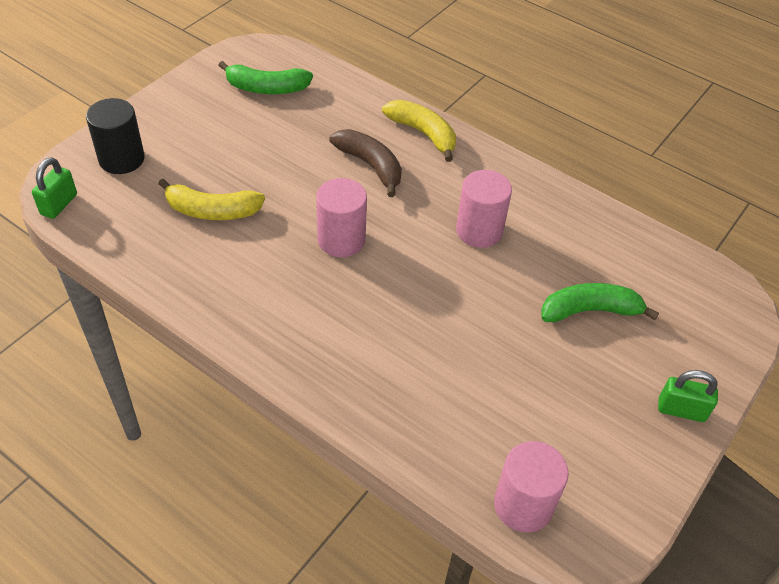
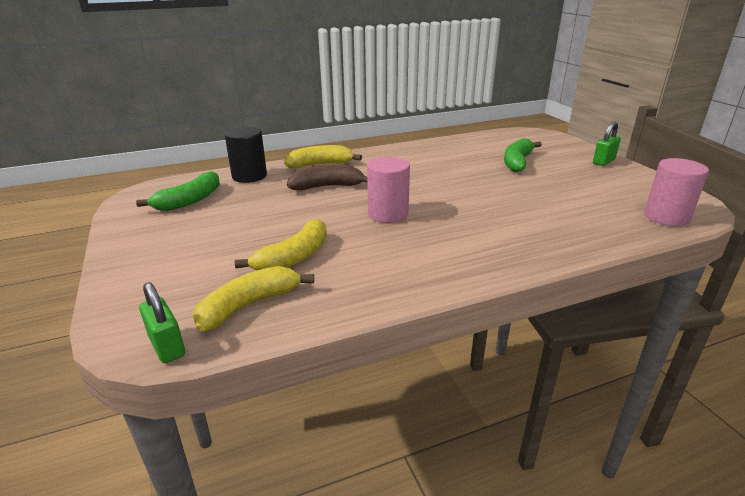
camera: 55 degrees left, 20 degrees down
(121, 159) = (161, 288): black cylinder -> black cylinder (249, 176)
(127, 220) = (249, 305): none -> yellow banana
(479, 231) = (426, 172): pink cylinder -> none

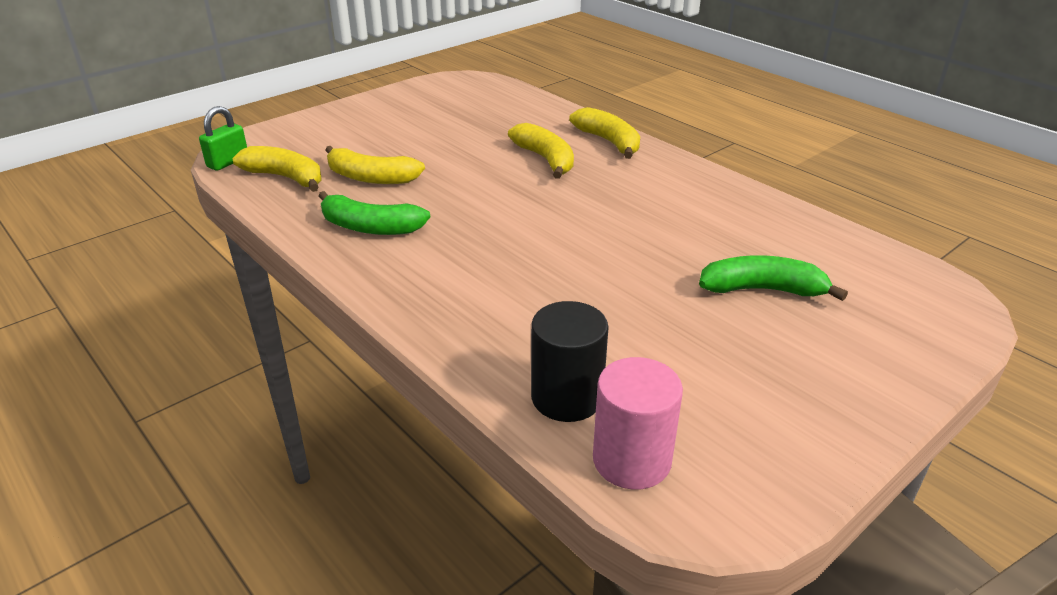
camera: 70 degrees right, 5 degrees up
(190, 200) = (463, 103): green banana -> green banana (370, 227)
(249, 176) = (542, 113): black cylinder -> black cylinder (567, 397)
(327, 186) = (545, 159): brown banana -> yellow banana
(388, 214) = (494, 209): pink cylinder -> none
(603, 161) = (866, 392): green padlock -> none

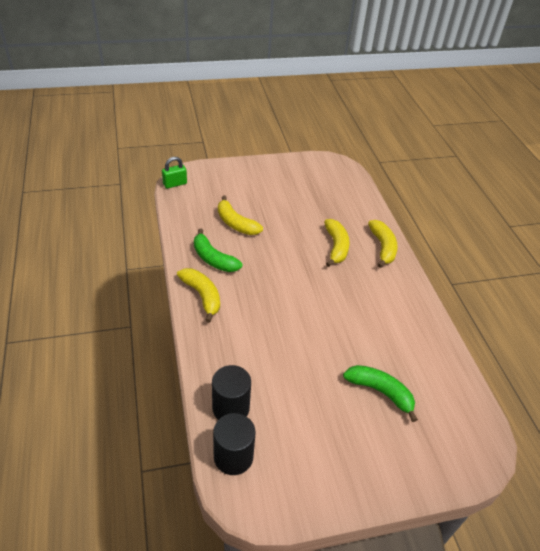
camera: 25 degrees right, 10 degrees up
(285, 177) = (195, 206): yellow banana -> yellow banana (202, 296)
(631, 460) = (233, 457): pink cylinder -> black cylinder

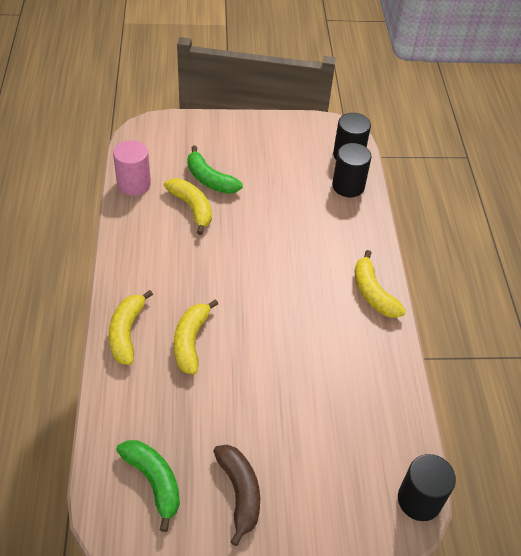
camera: 170 degrees left, 5 degrees up
(175, 184) = (419, 500): green padlock -> black cylinder
(213, 259) = (358, 342): green banana -> green banana (154, 481)
(236, 223) = (324, 399): yellow banana -> yellow banana (192, 208)
(278, 179) = (240, 492): none -> brown banana
(451, 373) = (134, 184): none -> pink cylinder

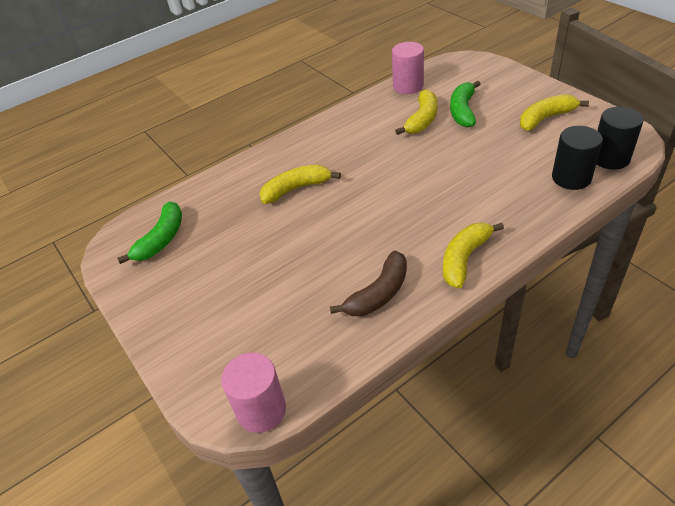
camera: 65 degrees right, 5 degrees down
(126, 333) = (273, 158): yellow banana -> yellow banana (545, 118)
(240, 492) = (183, 287): brown banana -> brown banana (379, 293)
(419, 500) = (261, 410): black cylinder -> pink cylinder

